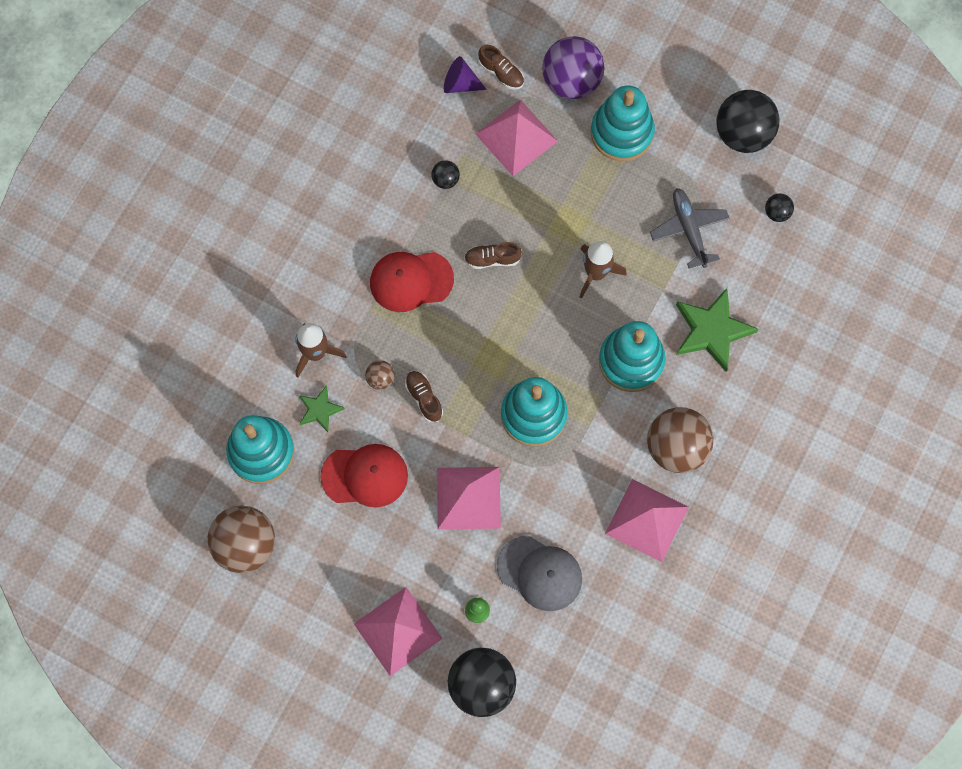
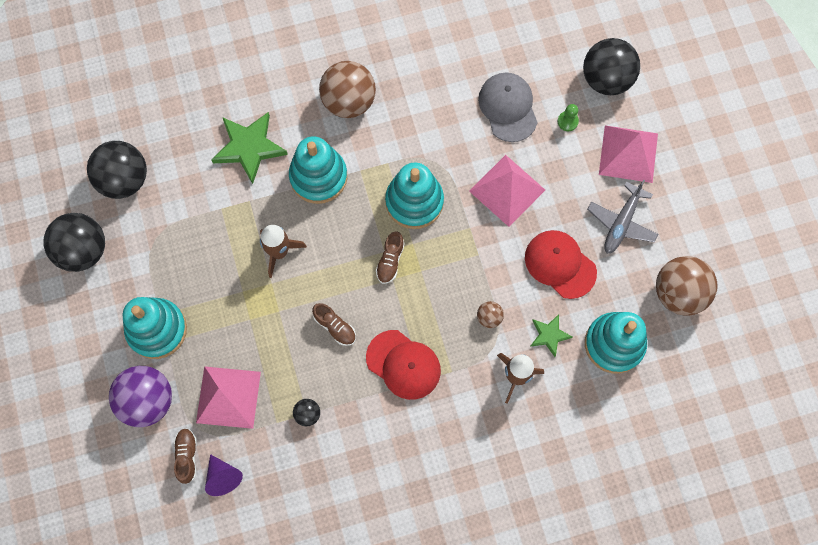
camera: 135 degrees left, 0 degrees up
(424, 398) = (473, 278): brown shoe -> brown shoe (390, 261)
(647, 520) = (412, 78): pink pyramid -> none
(689, 229) = (190, 222): grey plane -> grey plane (621, 223)
(777, 213) = (124, 180): black ball -> black ball, size x2.20

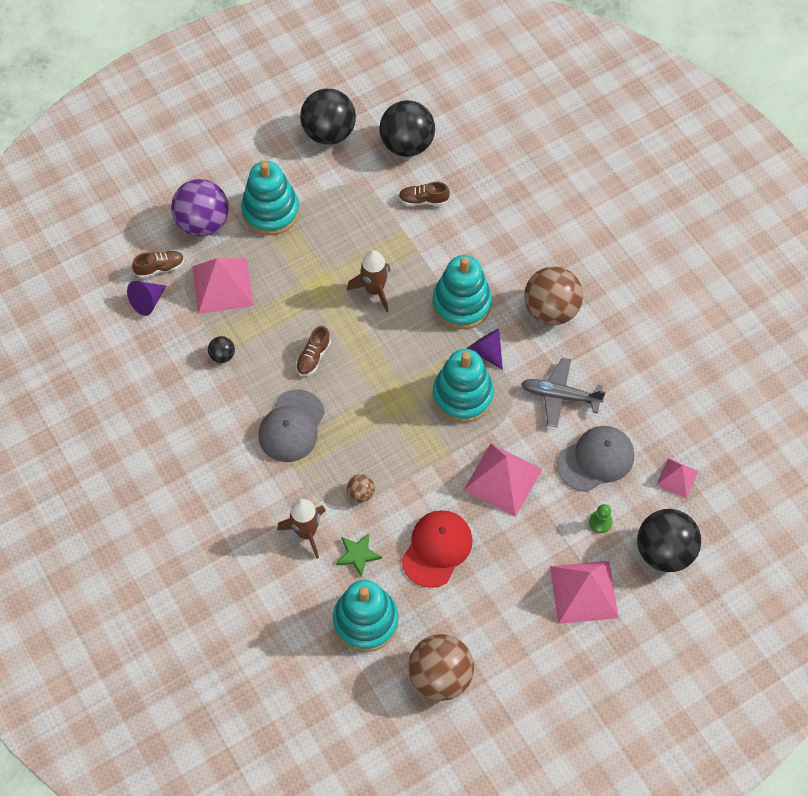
camera: 75 degrees right, 10 degrees down
(249, 147) = (472, 236): green star -> none
(375, 169) = (486, 351): none -> purple cone
(390, 261) = (394, 389): brown shoe -> brown shoe (423, 200)
(403, 364) = (291, 426): red cap -> grey cap
(542, 48) = (677, 478): none -> pink pyramid
(621, 223) = (502, 601): grey plane -> grey plane (560, 395)

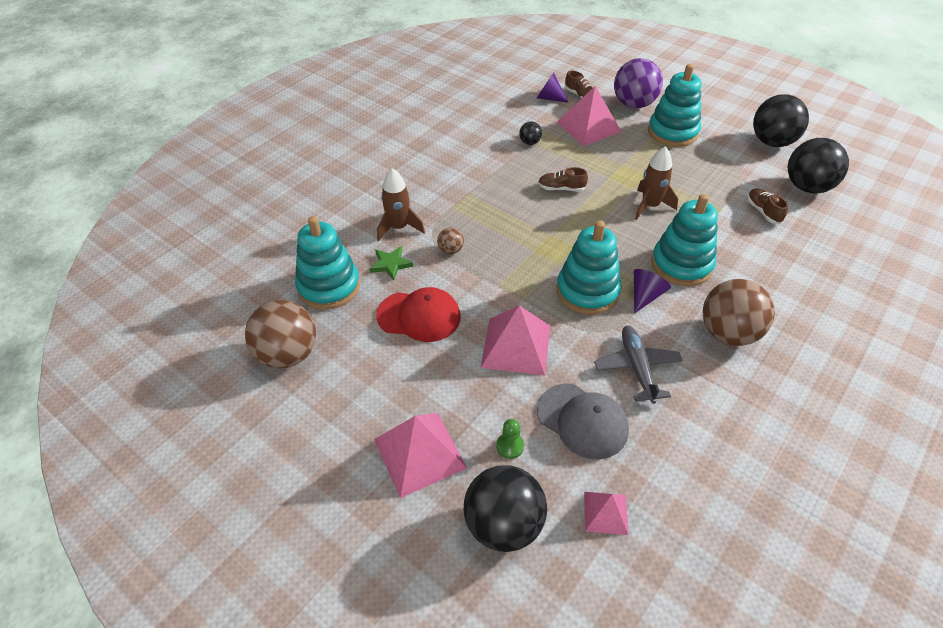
camera: 70 degrees right, 15 degrees down
(291, 426) = (491, 194): grey cap -> none

